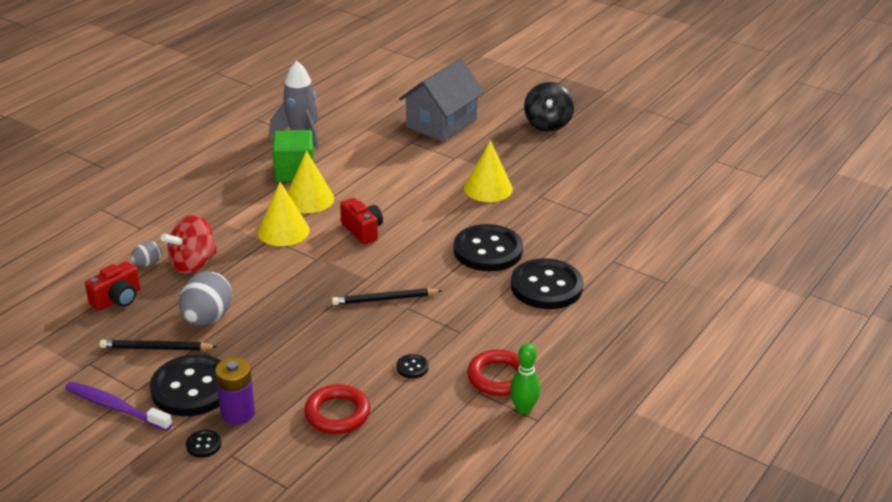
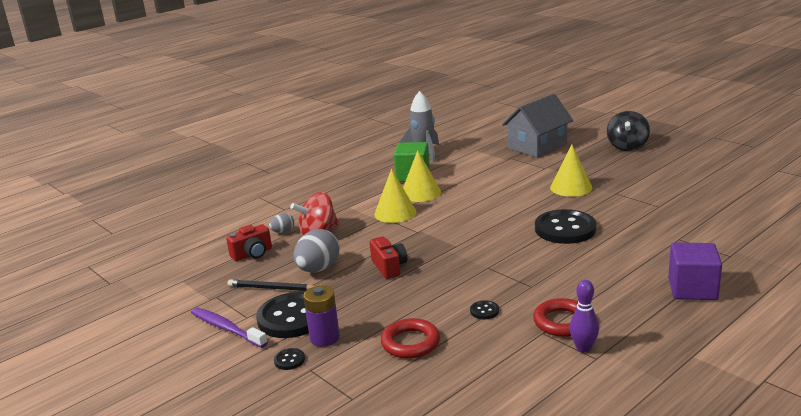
camera: 15 degrees right, 10 degrees down
(362, 231) = (459, 214): red camera -> red camera (389, 267)
(385, 299) = (469, 261): black pencil -> none
(523, 409) = (583, 348): green bowling pin -> purple bowling pin
(546, 286) = (615, 256): black button -> none
(629, 328) = (692, 289): none -> purple cube

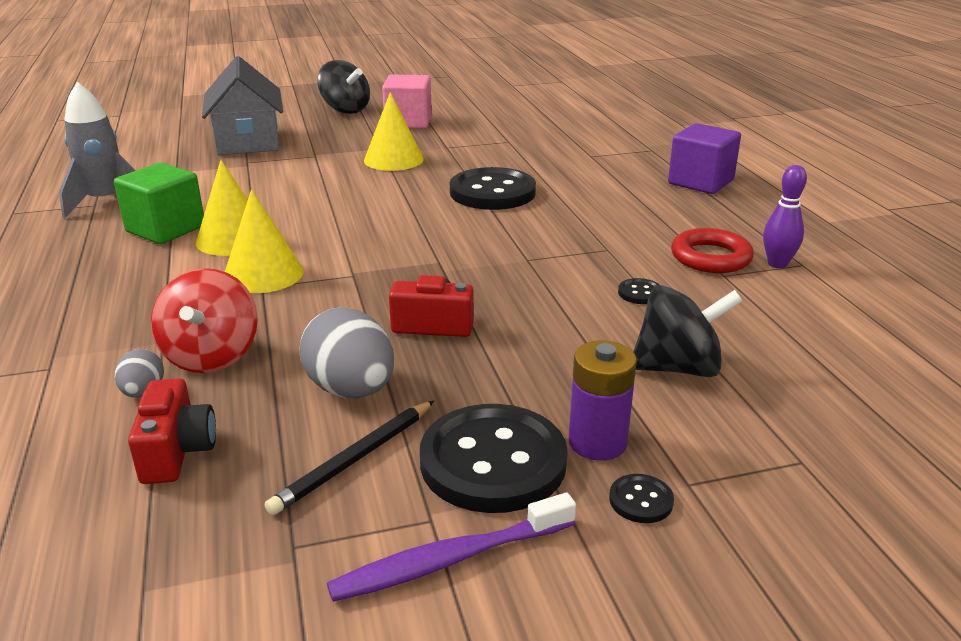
camera: 65 degrees left, 5 degrees up
(410, 343) = (678, 368): red ring -> black spinning top
(638, 169) = (408, 122): none -> pink cube

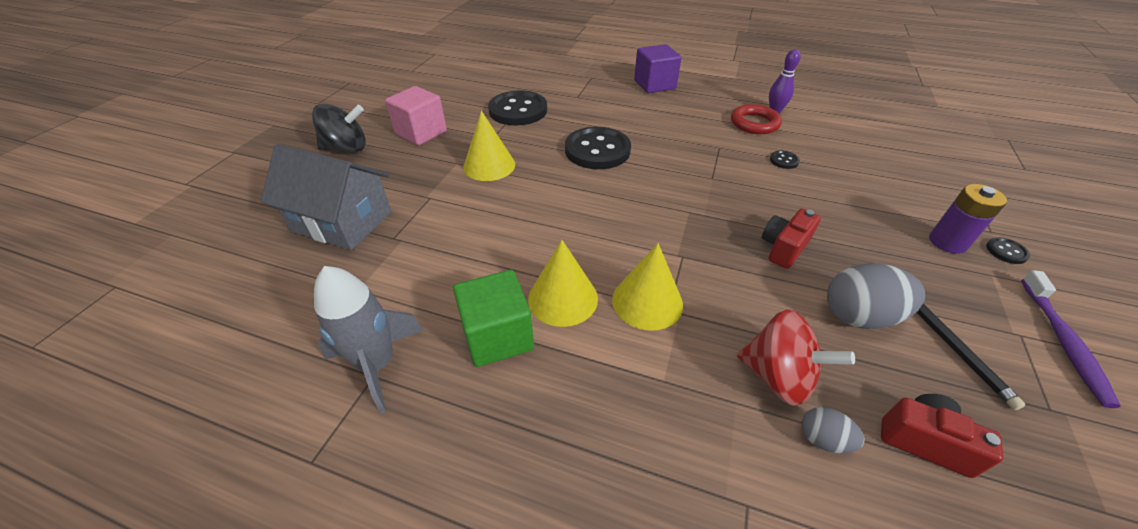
camera: 55 degrees left, 15 degrees up
(493, 461) = (961, 287): black button -> black button (518, 110)
(678, 368) = (875, 185): black spinning top -> none

